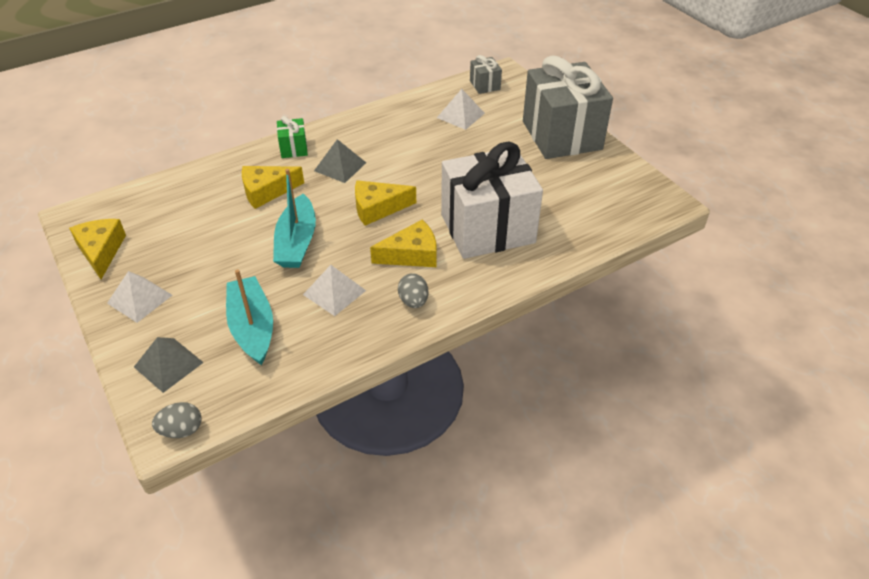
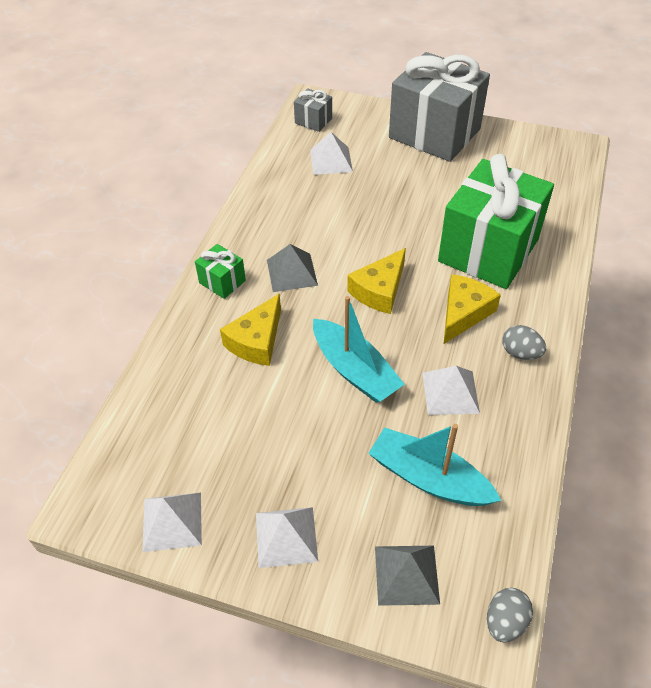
camera: 40 degrees left, 5 degrees up
(101, 251) = (172, 521): yellow cheese -> white pyramid
(487, 228) = (488, 250): white gift -> green gift

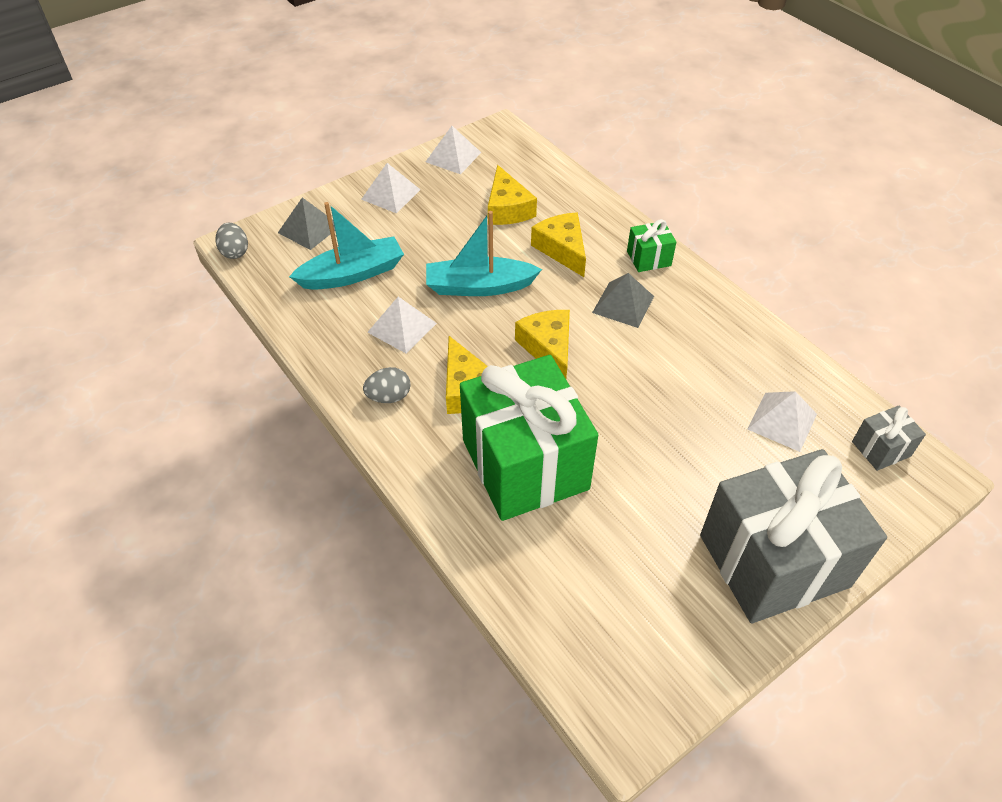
camera: 125 degrees right, 0 degrees up
(229, 414) = (507, 208): none -> yellow cheese

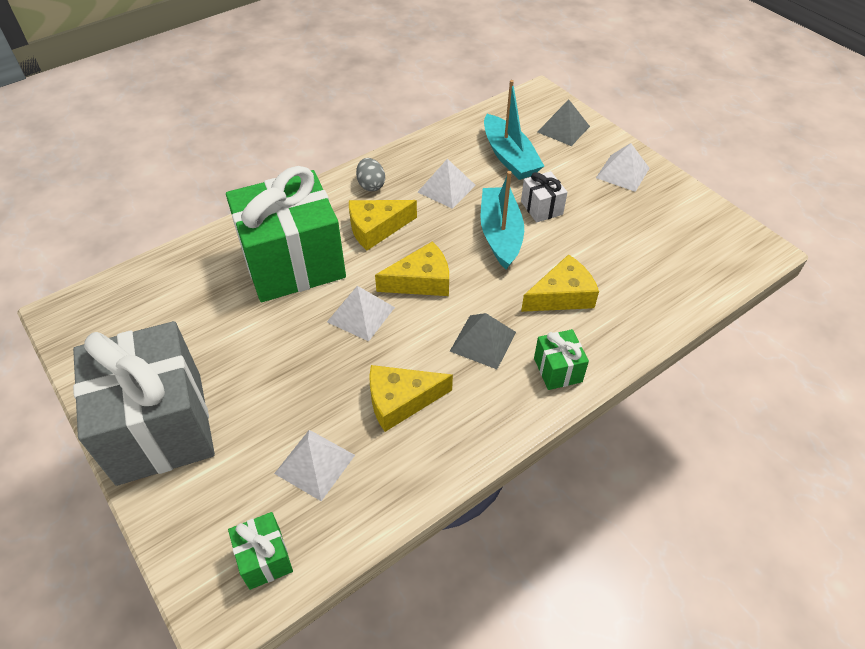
camera: 90 degrees right, 0 degrees up
(235, 252) = (528, 94): grey egg -> none
(440, 254) = (541, 208): none -> white gift
(453, 157) = (696, 212): white pyramid -> white pyramid (361, 314)
(507, 208) = (619, 254): yellow cheese -> yellow cheese (401, 401)
(881, 449) = (264, 558): grey gift -> green gift

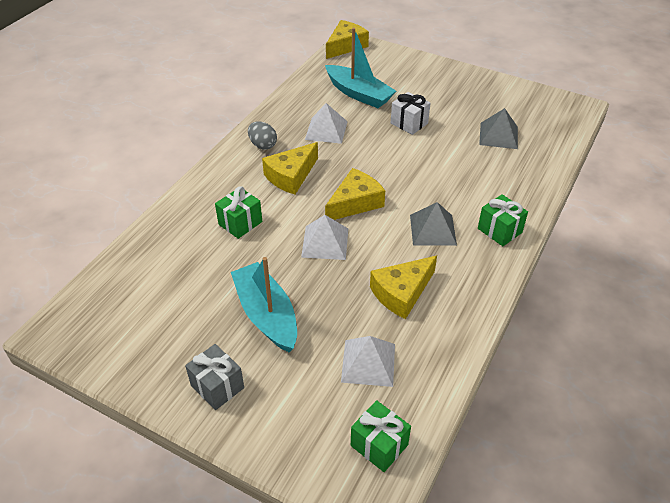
camera: 25 degrees left, 5 degrees down
(160, 427) = (217, 386): grey gift -> grey gift, size x0.42
(293, 263) = (240, 223): green gift -> green gift, size x0.42
(500, 234) = (391, 151): turquoise boat -> turquoise boat (266, 314)
(562, 296) = (467, 179): yellow cheese -> yellow cheese (345, 46)
(563, 129) = (385, 63): grey pyramid -> grey pyramid (498, 135)
(622, 172) = (450, 82): white pyramid -> none

